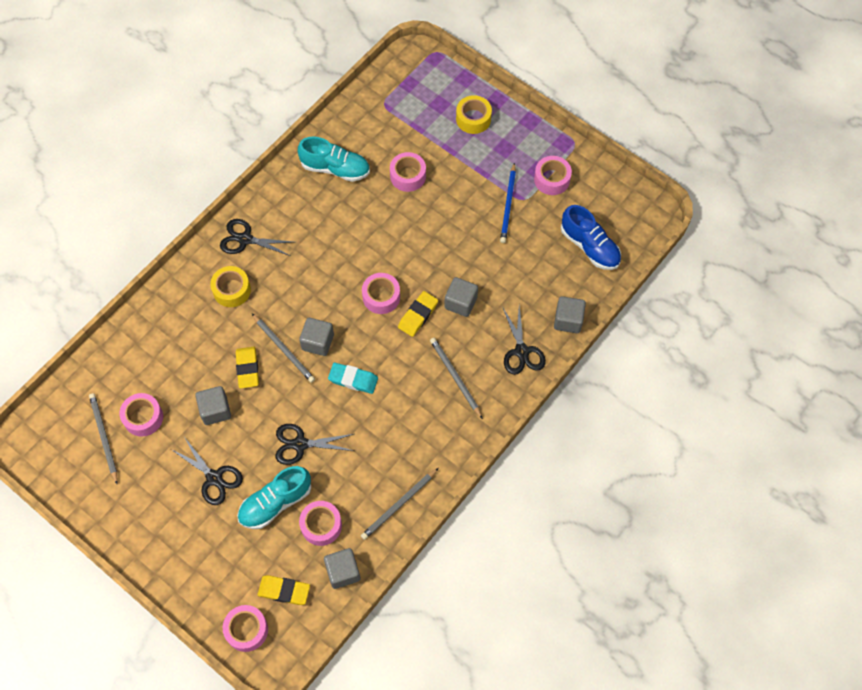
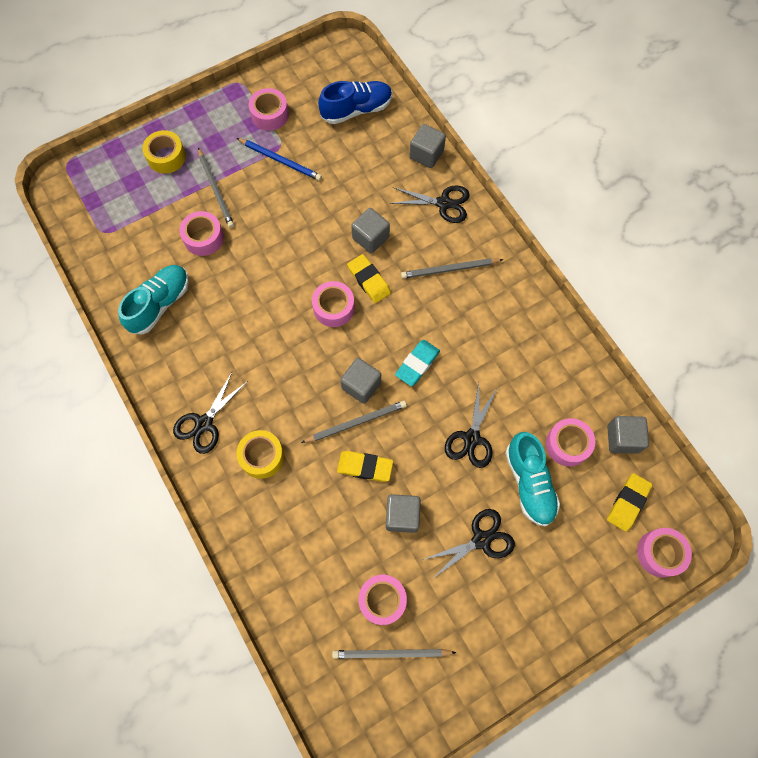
camera: 70 degrees left, 5 degrees up
(399, 505) = (567, 364): grey pencil -> grey pencil (216, 190)

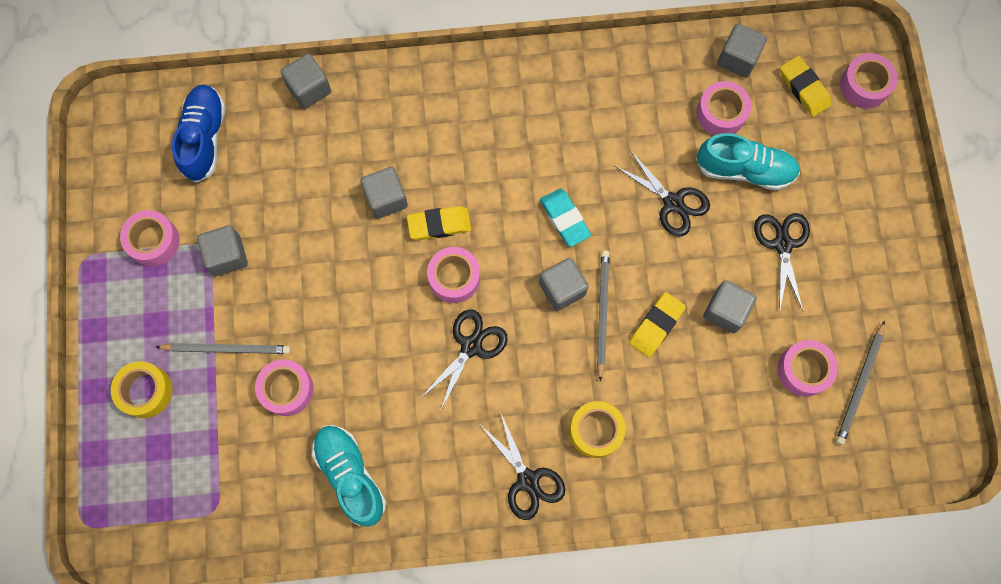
camera: 65 degrees left, 5 degrees up
(280, 160) = (227, 256): blue pencil -> grey cube
(443, 203) = (383, 100): black scissors -> black scissors (471, 346)
(449, 269) = (469, 133): grey pencil -> none

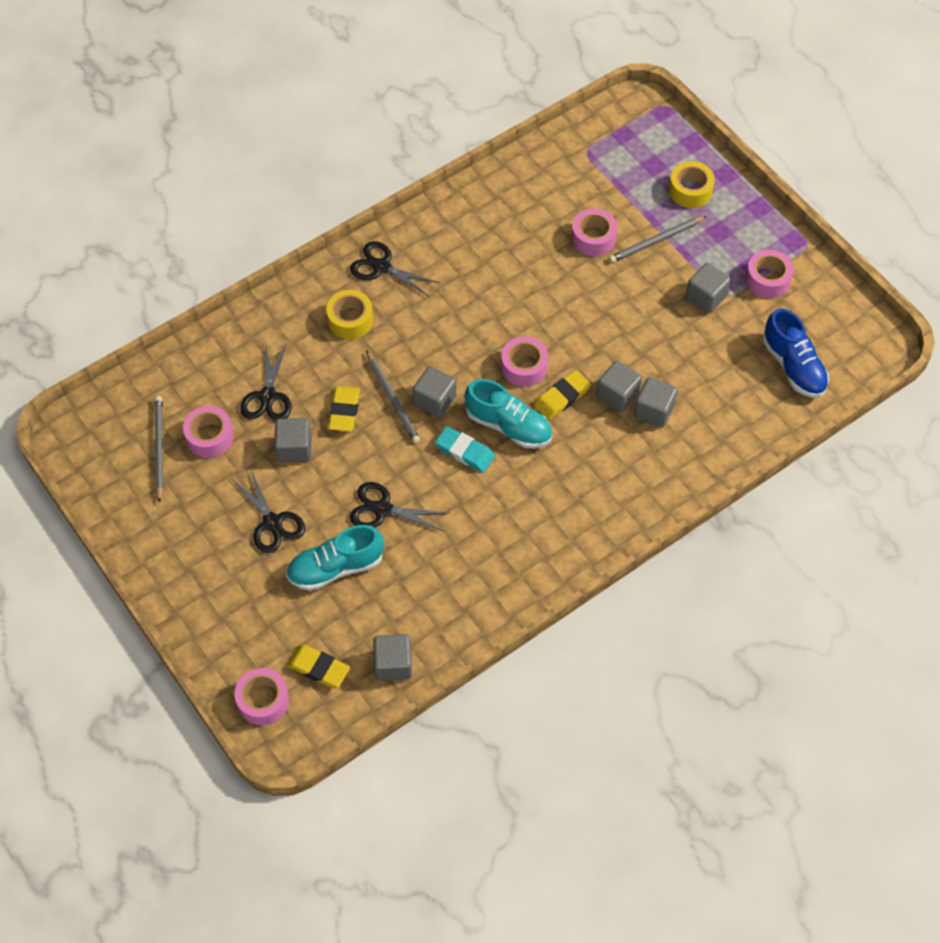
camera: 150 degrees right, 15 degrees down
(309, 89) = (743, 445): grey cube -> grey cube (654, 411)
(350, 475) = (509, 211): turquoise shoe -> turquoise shoe (508, 426)
(471, 346) = (479, 328): black scissors -> black scissors (268, 396)
(721, 113) = (382, 606): pink tape -> none

